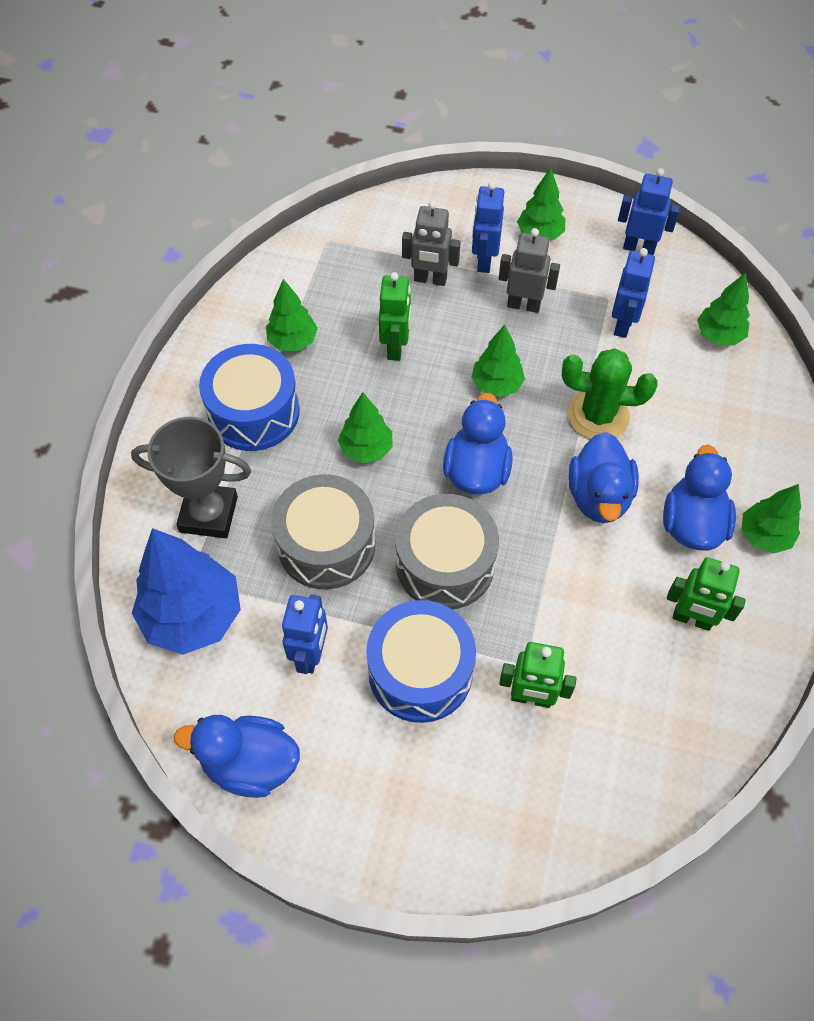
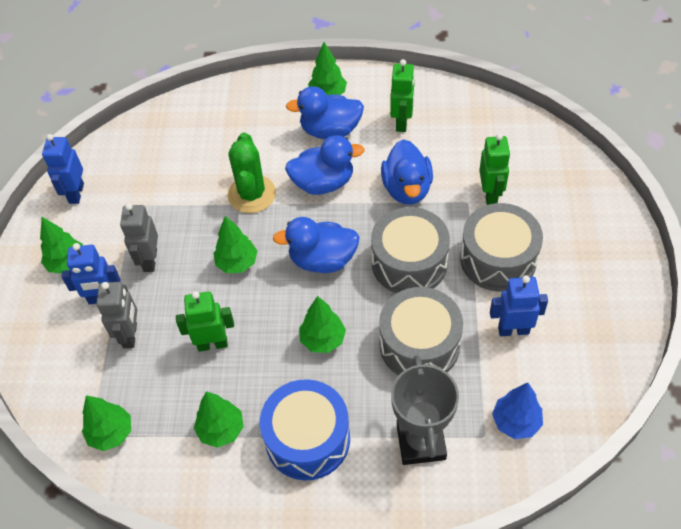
camera: 100 degrees left, 5 degrees down
(193, 616) = (516, 422): blue tree -> blue tree, size x0.57
(250, 764) = (609, 345): blue duck -> blue duck (407, 189)
(420, 671) = (498, 259): blue drum -> grey drum
(623, 324) = (160, 192): blue robot -> none
(718, 335) = (161, 134): green tree -> green tree (111, 433)

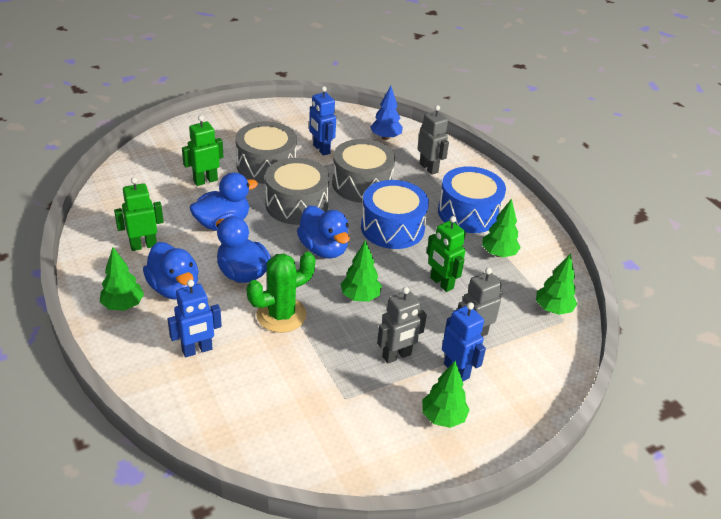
camera: 125 degrees left, 15 degrees down
(76, 193) = (360, 458): blue robot -> blue robot (197, 350)
(323, 340) = (392, 228): green tree -> blue drum
(421, 442) = (429, 168): grey trophy -> grey robot

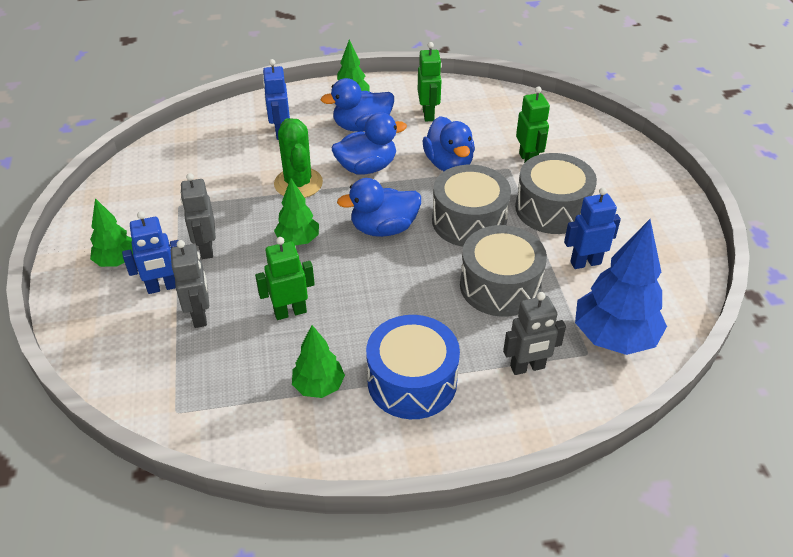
camera: 110 degrees right, 5 degrees up
(385, 137) = (614, 337): blue tree -> blue tree, size x1.76
(392, 228) = (403, 294): blue drum -> none
(553, 309) = (198, 407): green tree -> none

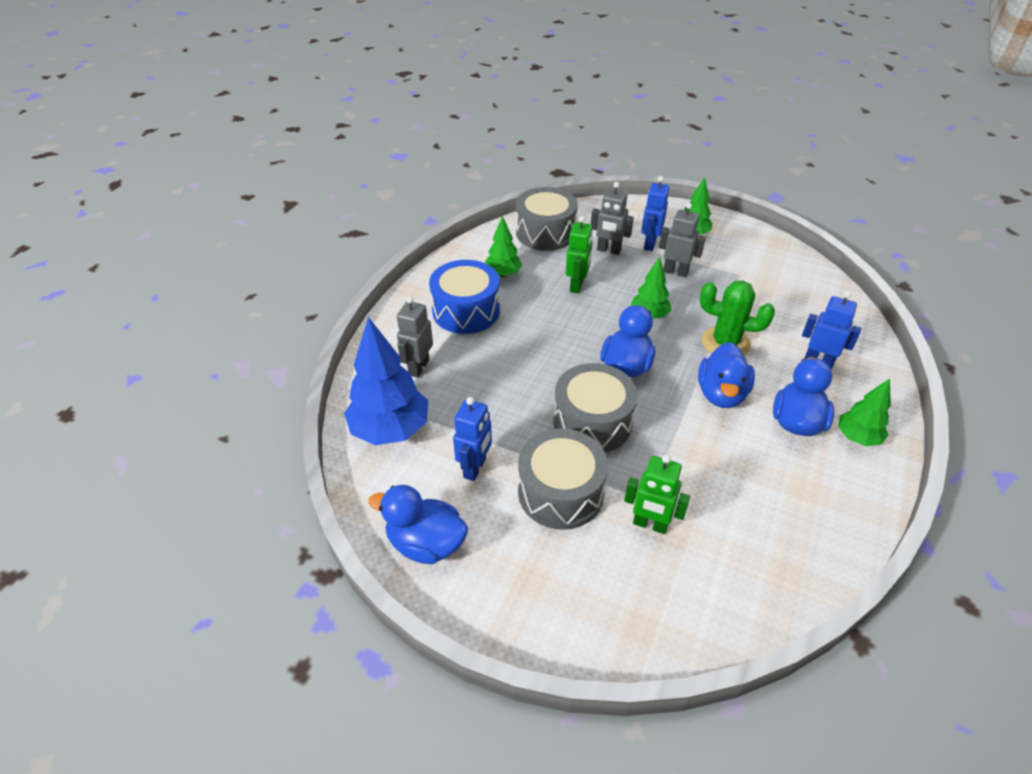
camera: 125 degrees right, 0 degrees up
(428, 114) = (792, 487): green robot -> none
(449, 164) = (688, 455): blue duck -> blue duck (426, 543)
(500, 286) = (502, 397): grey drum -> grey drum (545, 233)

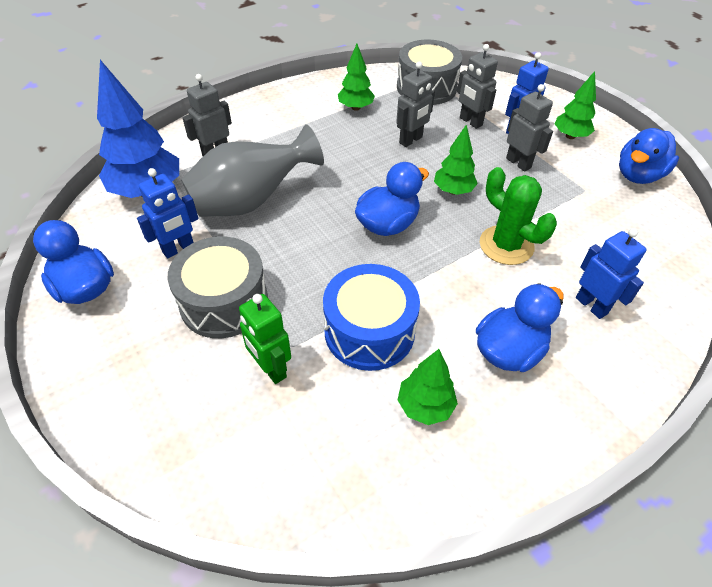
camera: 30 degrees right, 5 degrees up
(466, 311) = (296, 125): blue drum -> blue drum (369, 331)
(496, 396) = (251, 201): none -> grey vase
(577, 285) = (411, 140): green robot -> grey robot
(592, 422) = (309, 258): grey drum -> none
(721, 394) = (455, 289): blue duck -> blue duck (638, 175)
(857, 437) = (563, 399): green tree -> green tree (425, 406)

